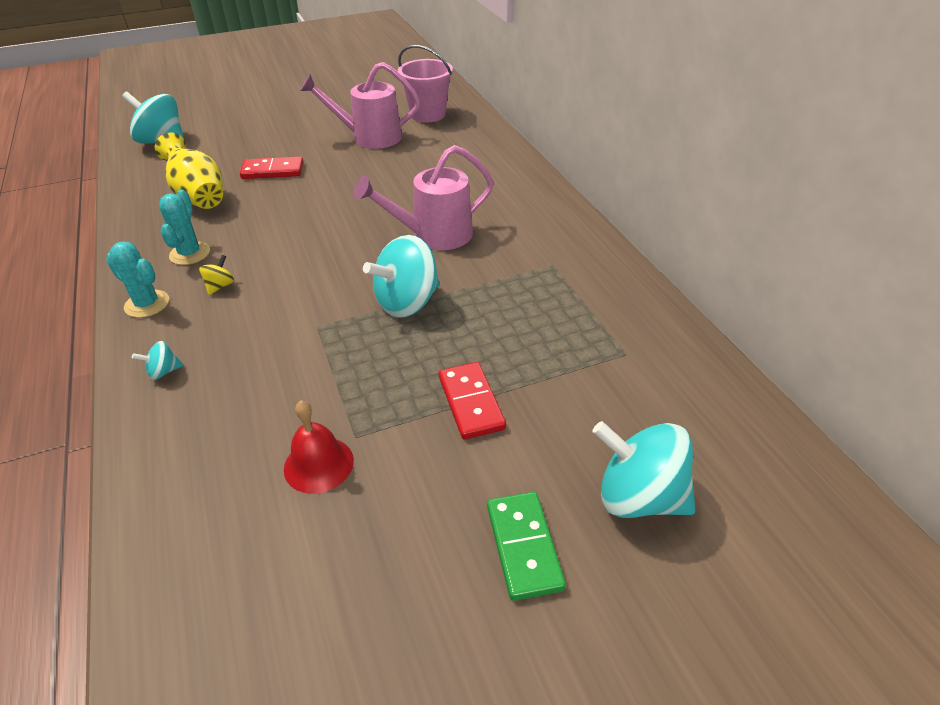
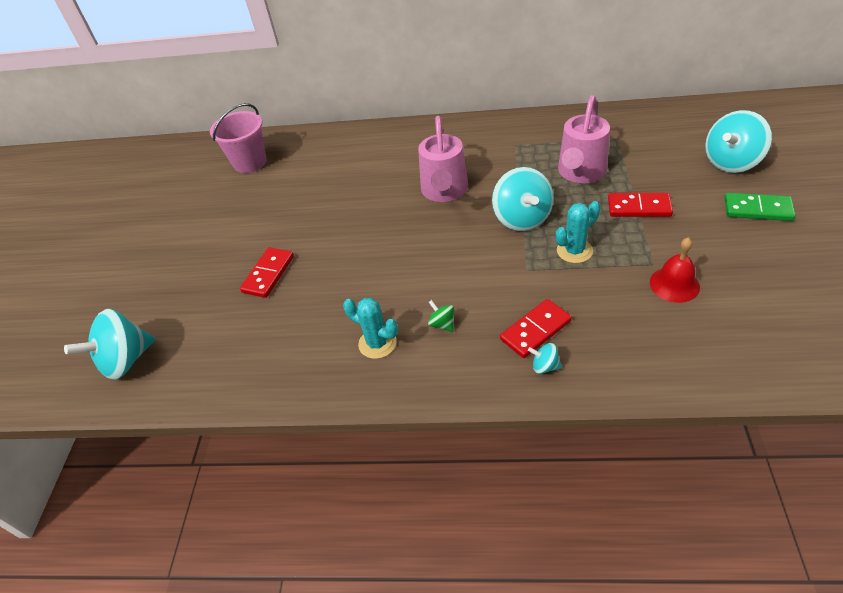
camera: 60 degrees left, 5 degrees up
(147, 304) = (442, 377): turquoise cactus -> turquoise cactus (574, 251)
(163, 372) = (544, 366): turquoise spinning top -> turquoise spinning top turned 105 degrees clockwise
(198, 196) = (274, 333): yellow vase -> none
(218, 353) = (535, 330): none -> red domino
(220, 286) = (442, 324): yellow spinning top -> green spinning top
(369, 137) = (260, 203): pink watering can -> pink watering can (580, 173)

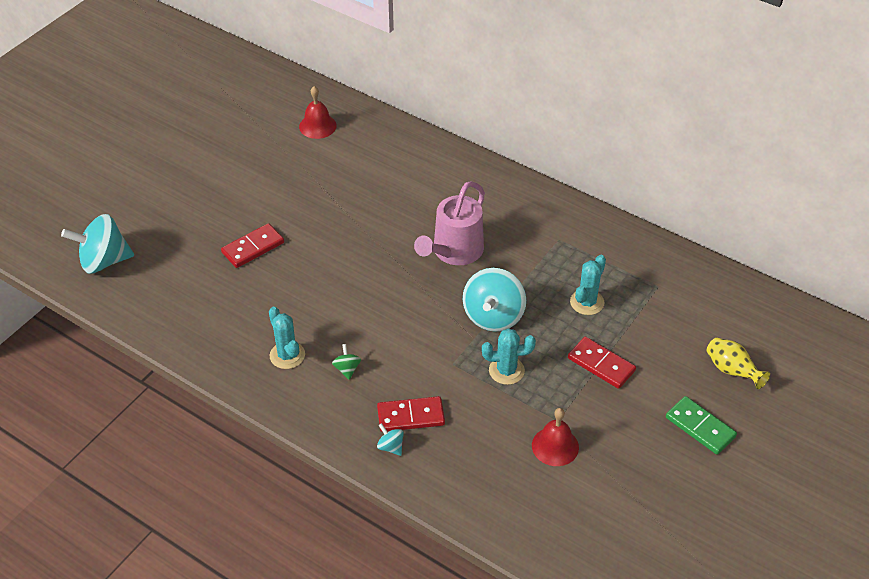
camera: 25 degrees right, 0 degrees up
(250, 162) = (317, 126): pink bucket -> red bell
(580, 173) = (587, 302): pink watering can -> turquoise cactus
(731, 162) = (732, 371): turquoise spinning top -> yellow vase

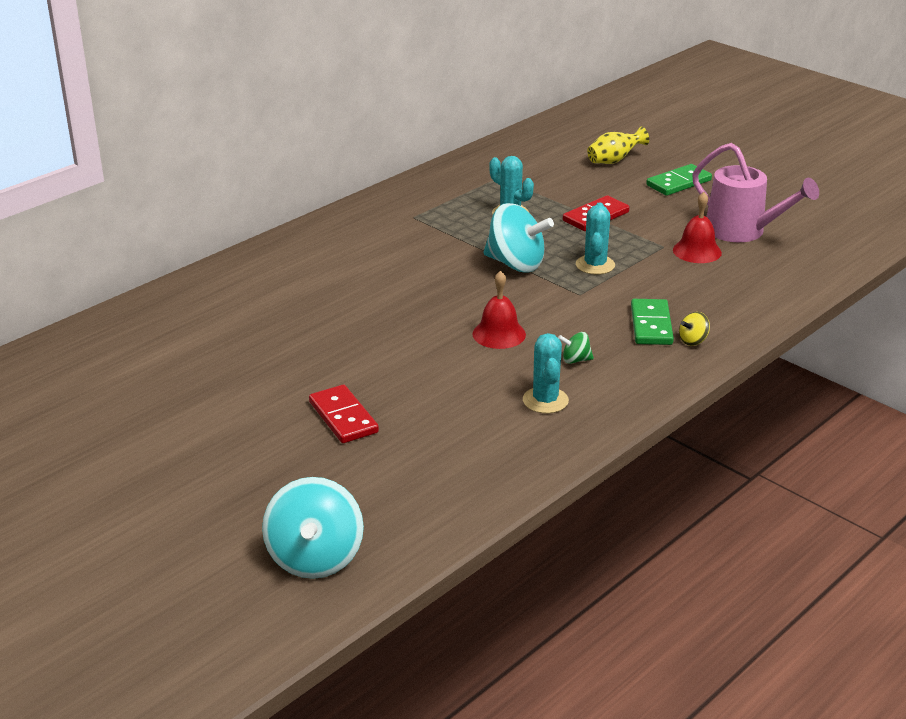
camera: 80 degrees left, 15 degrees down
(287, 355) = (545, 400): turquoise cactus -> turquoise cactus turned 75 degrees counterclockwise
(317, 126) = (122, 352): red bell -> red bell (499, 334)
(390, 447) = (693, 341): turquoise spinning top -> yellow spinning top
(411, 416) = (651, 325): red domino -> green domino
(454, 252) = (409, 277): pink watering can -> pink watering can (743, 231)

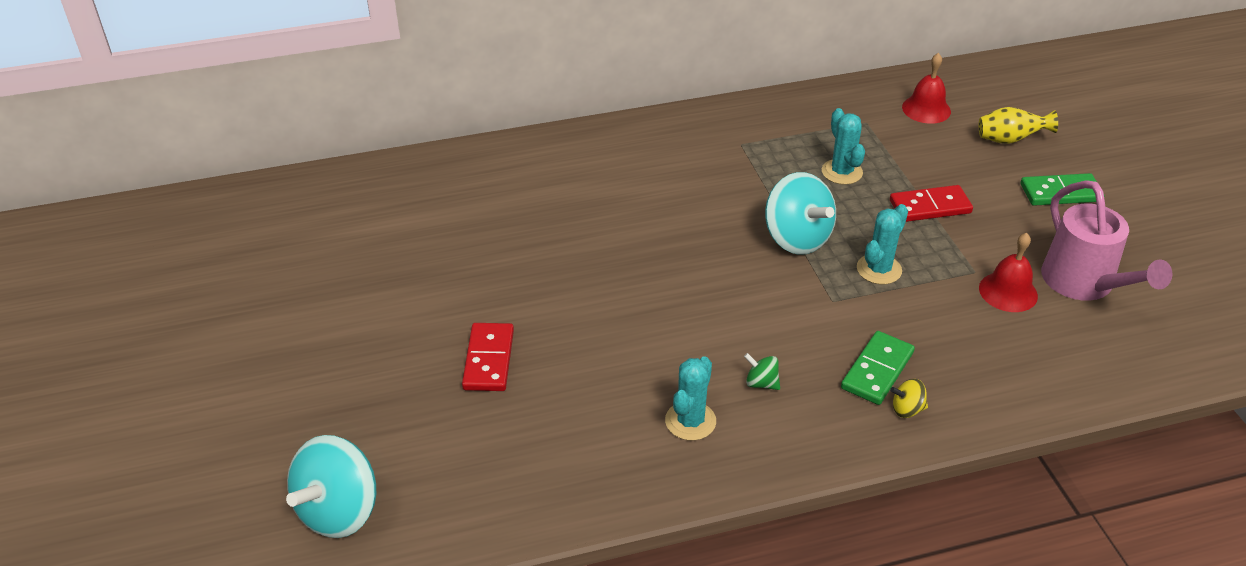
camera: 30 degrees right, 10 degrees up
(499, 334) = (710, 319): red bell -> red bell (926, 109)

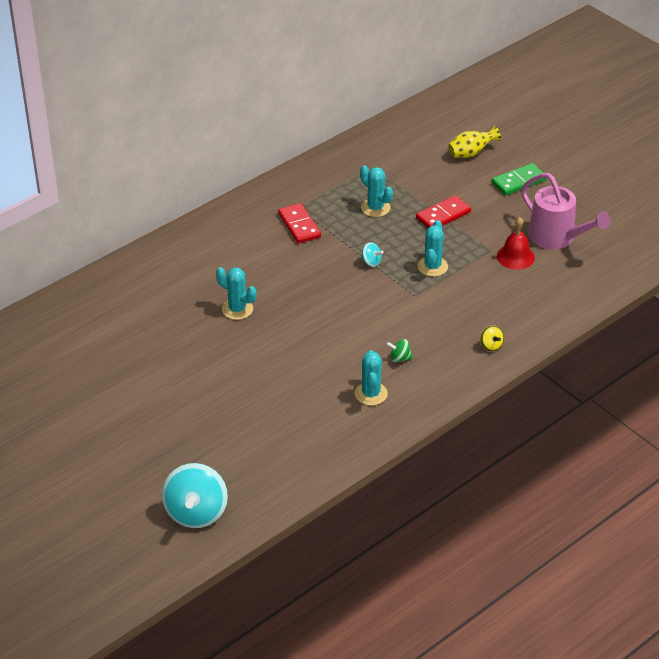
camera: 25 degrees left, 0 degrees up
(489, 360) = (225, 399): red domino -> red domino (299, 225)
(584, 245) = (237, 309): none -> turquoise cactus
(796, 238) = (371, 262): turquoise spinning top -> turquoise spinning top, size x0.44
(877, 370) = (463, 329): green domino -> none
(907, 409) = (491, 346): yellow spinning top -> yellow spinning top turned 90 degrees counterclockwise
(926, 109) = (407, 146): red bell -> none

